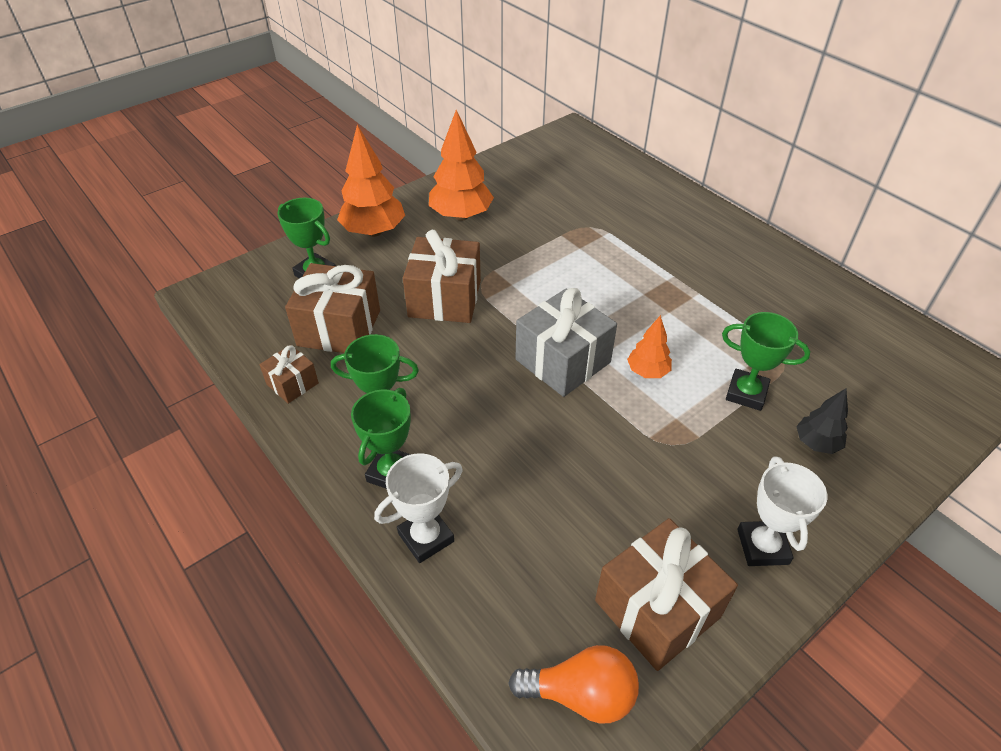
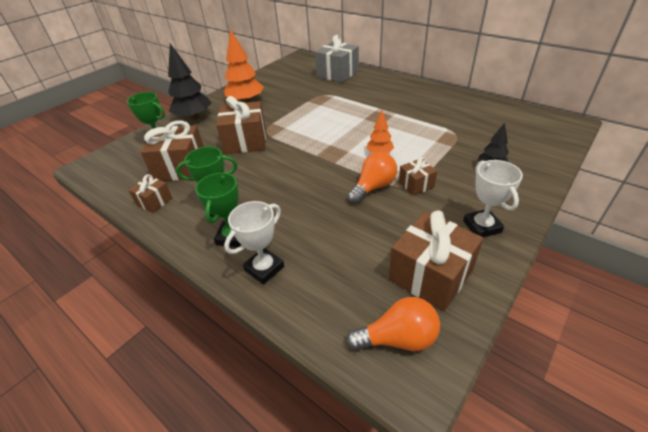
camera: 10 degrees left, 5 degrees down
(374, 231) = (194, 117): orange tree -> black tree
(563, 361) = (327, 158): grey gift -> grey gift (337, 74)
(619, 434) = (373, 187): none -> orange light bulb
(687, 445) = (416, 184): none -> brown gift
(746, 393) = (440, 153): green trophy -> none

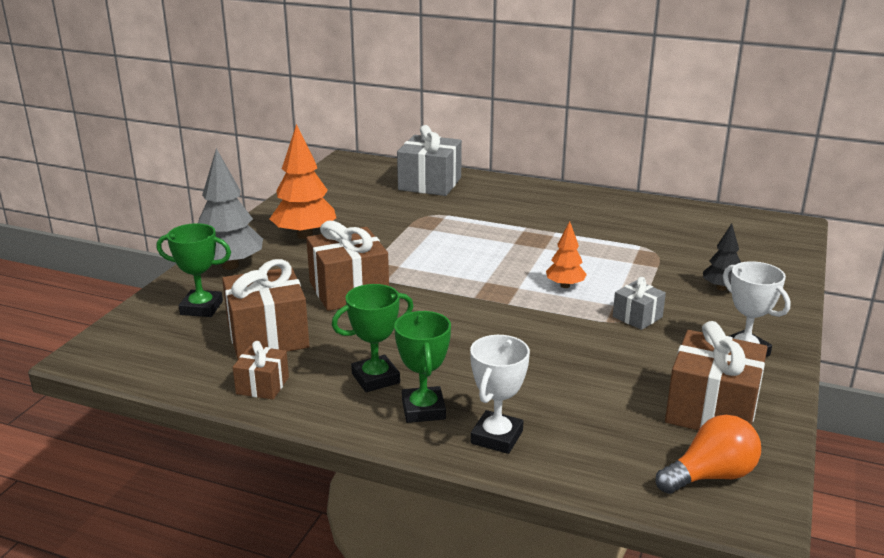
camera: 20 degrees left, 15 degrees down
(194, 117) = (230, 265): black tree -> grey tree
(373, 187) = (582, 327): orange light bulb -> none
(416, 184) = (637, 317): brown gift -> grey gift

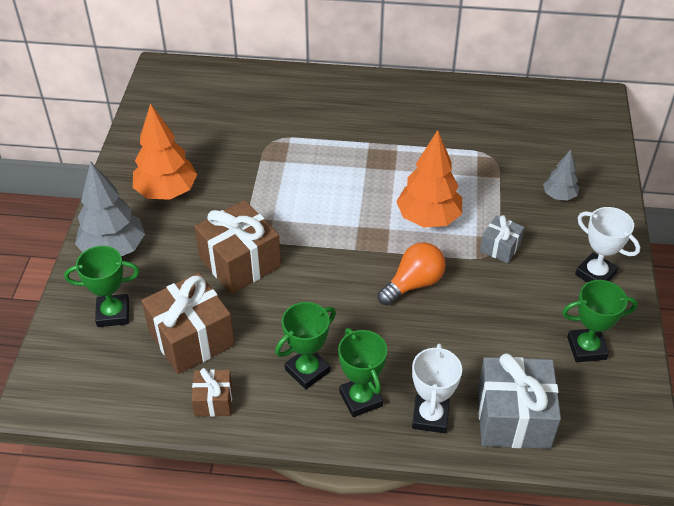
camera: 15 degrees left, 20 degrees up
(429, 184) = (257, 92): grey gift -> grey gift (513, 417)
(565, 286) = (428, 218): orange tree -> orange tree, size x1.81
(710, 476) = (602, 420): orange light bulb -> orange light bulb (413, 284)
(712, 410) = (586, 348): brown gift -> green trophy
(721, 288) = (559, 196): black tree -> grey tree

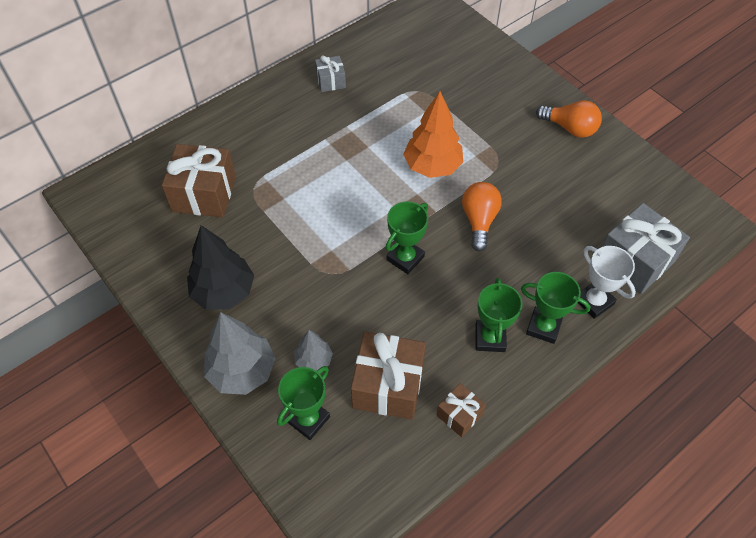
camera: 45 degrees left, 10 degrees up
(167, 192) = (224, 292): orange tree -> black tree
(240, 262) = (349, 301): brown gift -> brown gift (204, 194)
(500, 247) = (498, 153): grey gift -> grey gift (331, 81)
(559, 196) = (490, 89): grey tree -> grey tree (314, 360)
(586, 348) = (620, 181): green trophy -> green trophy (405, 258)
(595, 274) = (570, 128): white trophy -> orange light bulb

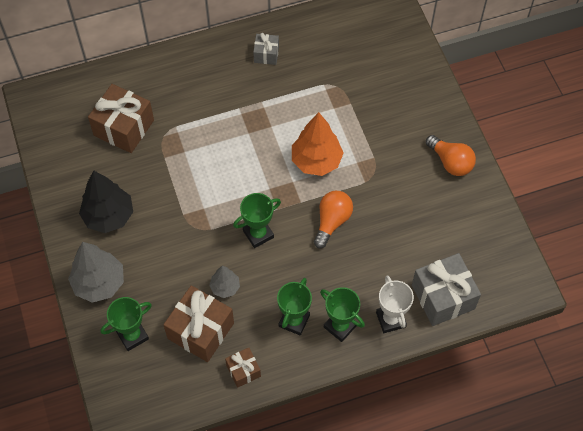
camera: 20 degrees right, 5 degrees up
(314, 360) = (154, 293): grey tree -> grey tree (225, 287)

